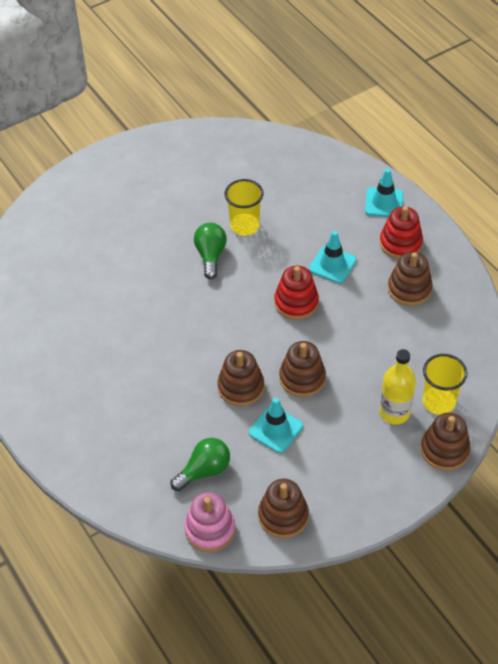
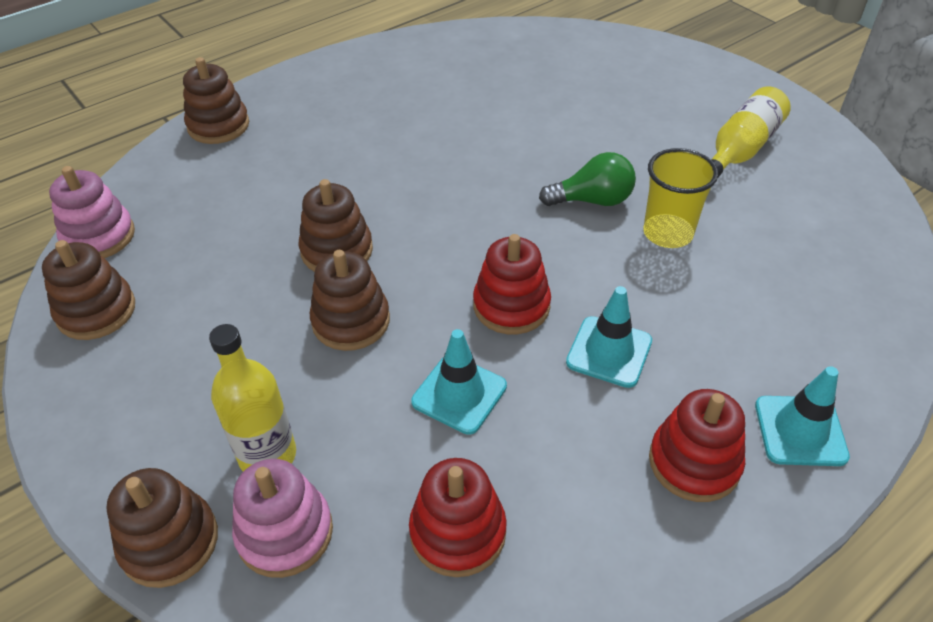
camera: 85 degrees right, 5 degrees down
(171, 178) = (742, 148): none -> yellow bottle
(204, 471) = (195, 224): green light bulb -> none
(275, 429) = (254, 294): turquoise traffic cone -> turquoise traffic cone (459, 394)
(409, 289) = (572, 479): brown stacking toy -> brown stacking toy (218, 126)
(437, 334) = (458, 532): none -> red stacking toy
(438, 402) = (285, 532): yellow cup -> pink stacking toy

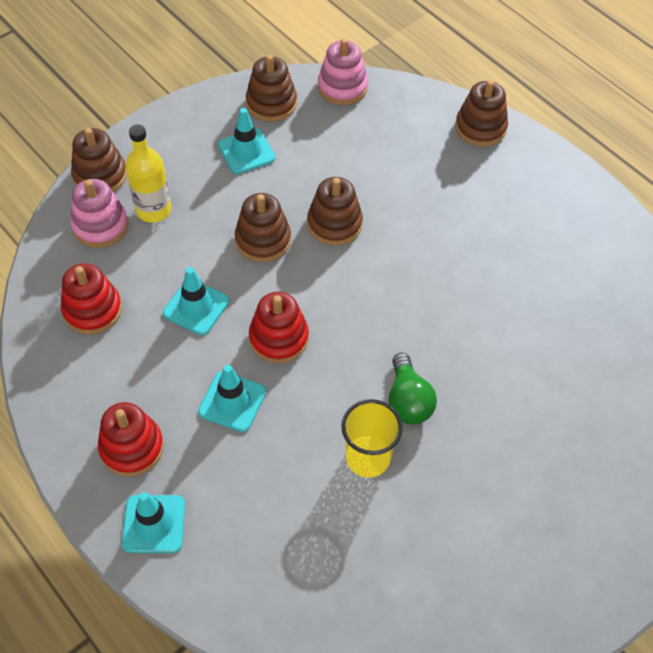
camera: 85 degrees right, 10 degrees up
(182, 340) = (246, 152): none -> turquoise traffic cone
(742, 148) = (503, 543): yellow bottle -> none

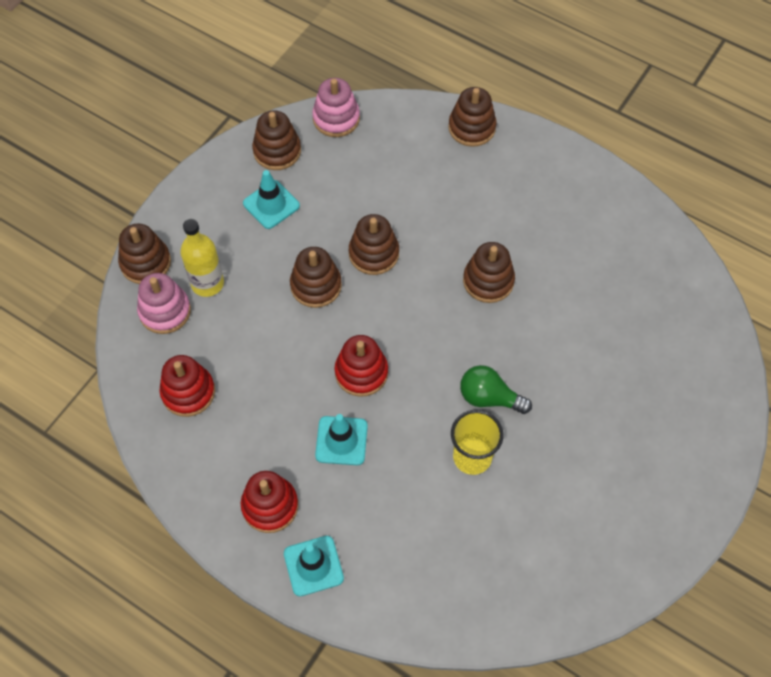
camera: 15 degrees left, 5 degrees up
(196, 307) = (279, 364): turquoise traffic cone -> none
(408, 400) = (489, 398): green light bulb -> green light bulb turned 135 degrees clockwise
(447, 281) = (488, 281): none -> brown stacking toy

